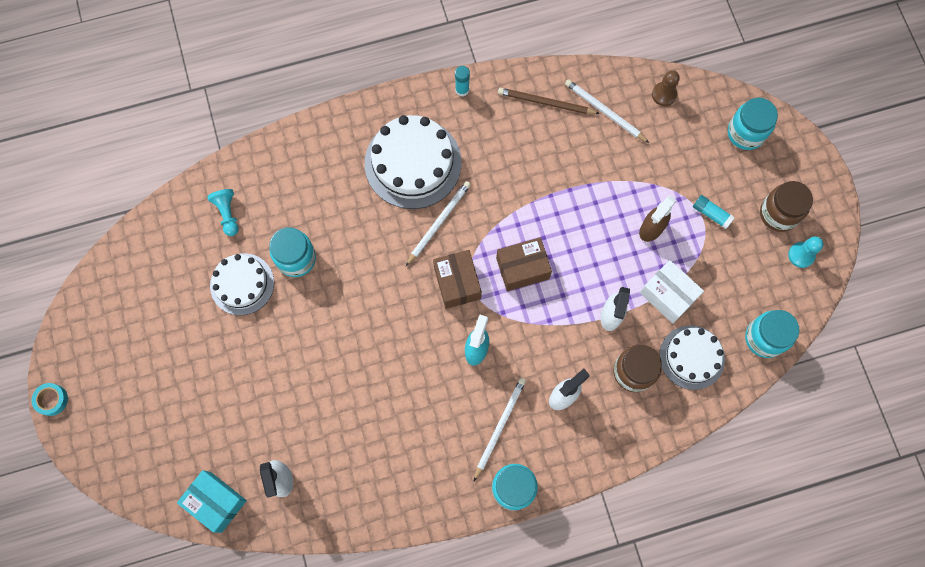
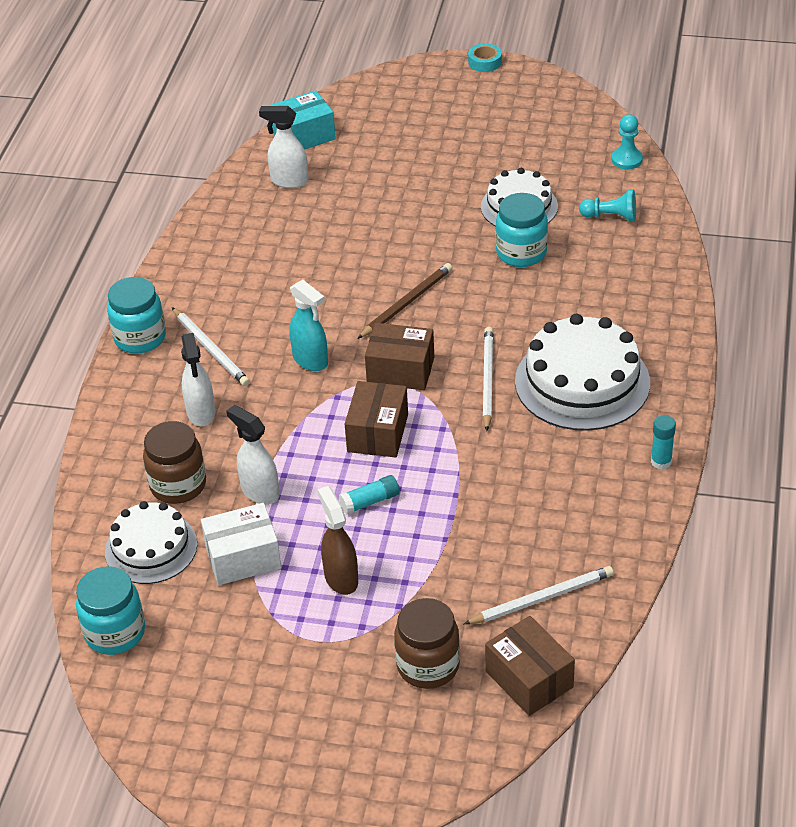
camera: 120 degrees right, 30 degrees down
(439, 222) = (487, 379): white pencil -> white pencil turned 150 degrees counterclockwise
(546, 103) = (592, 540): brown pencil -> brown pencil (406, 303)
(664, 94) = (529, 679): brown pawn -> brown box
(711, 214) = (317, 653): turquoise glue stick -> turquoise glue stick (370, 501)
(745, 133) = (408, 752): turquoise jar -> none
(778, 214) = (263, 732): brown jar -> brown jar (428, 665)
(801, 255) = (188, 729): turquoise pawn -> turquoise pawn (626, 159)

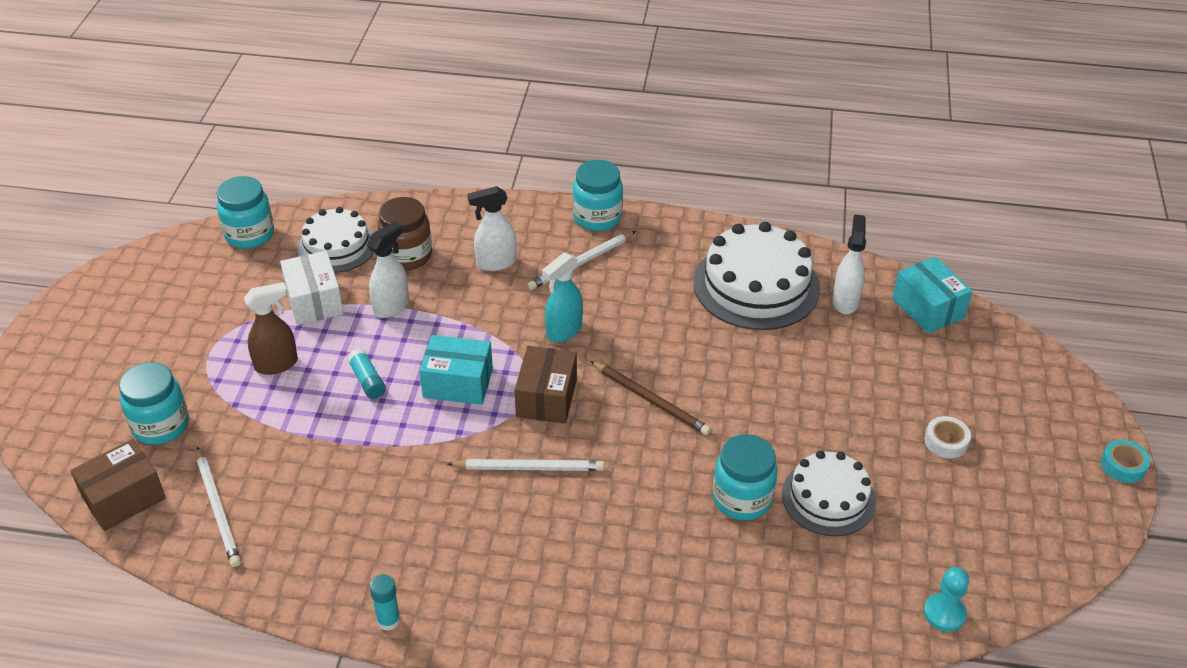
camera: 85 degrees right, 0 degrees up
(377, 433) = (458, 383): brown box -> turquoise box
(428, 665) = (161, 425): brown jar -> turquoise jar
(459, 142) = (946, 441): none -> white tape
(582, 382) = (521, 551): white cake -> white cake (756, 285)
(611, 217) = (821, 590): turquoise pawn -> none

